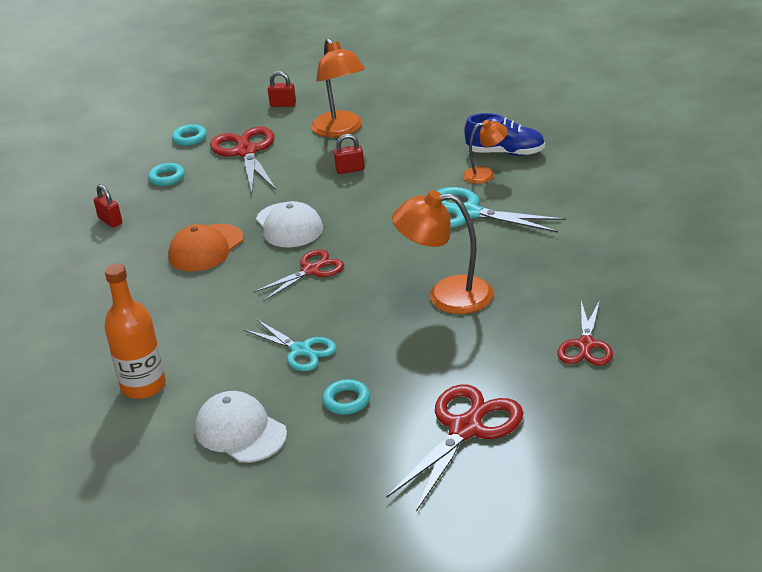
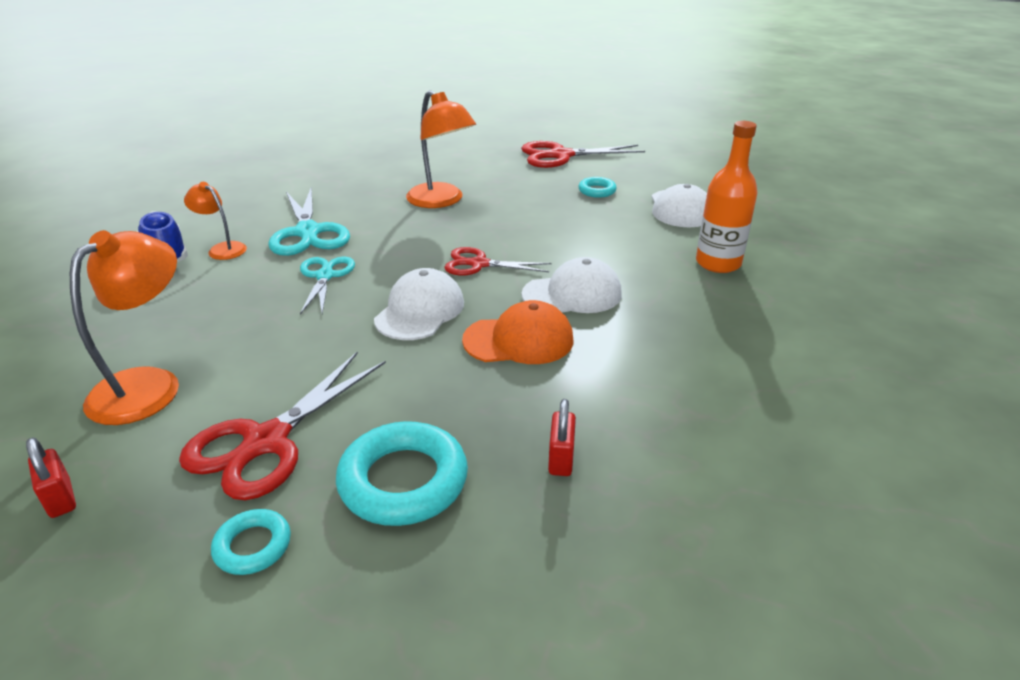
camera: 135 degrees left, 0 degrees up
(167, 178) = (403, 481): turquoise ring -> turquoise ring, size x1.88
(216, 292) = (572, 294): none -> white cap
(301, 350) = (579, 224): turquoise scissors -> turquoise scissors (325, 276)
(350, 169) = (264, 328): red padlock -> none
(586, 345) = (439, 150): red scissors -> none

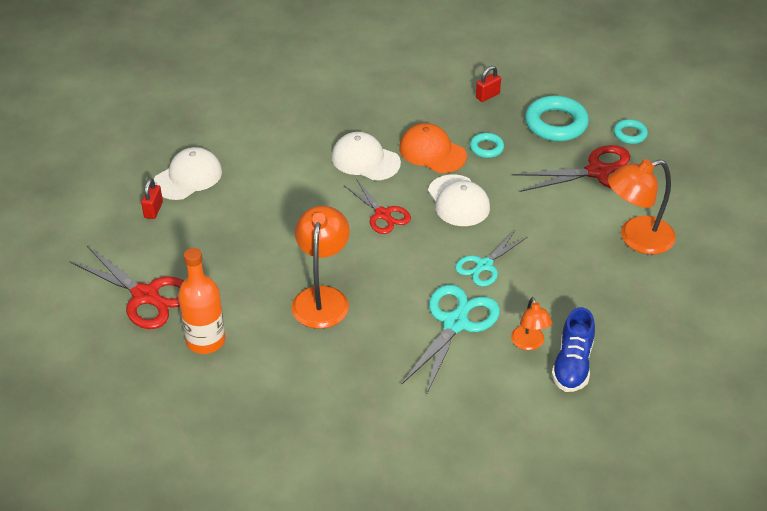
camera: 135 degrees left, 10 degrees up
(60, 498) = (697, 196): red padlock -> red padlock (153, 210)
(420, 311) = (458, 201): white cap -> white cap turned 90 degrees counterclockwise
(597, 191) = (202, 232): turquoise ring -> turquoise ring (486, 148)
(718, 263) = (256, 128): orange bottle -> orange bottle (205, 340)

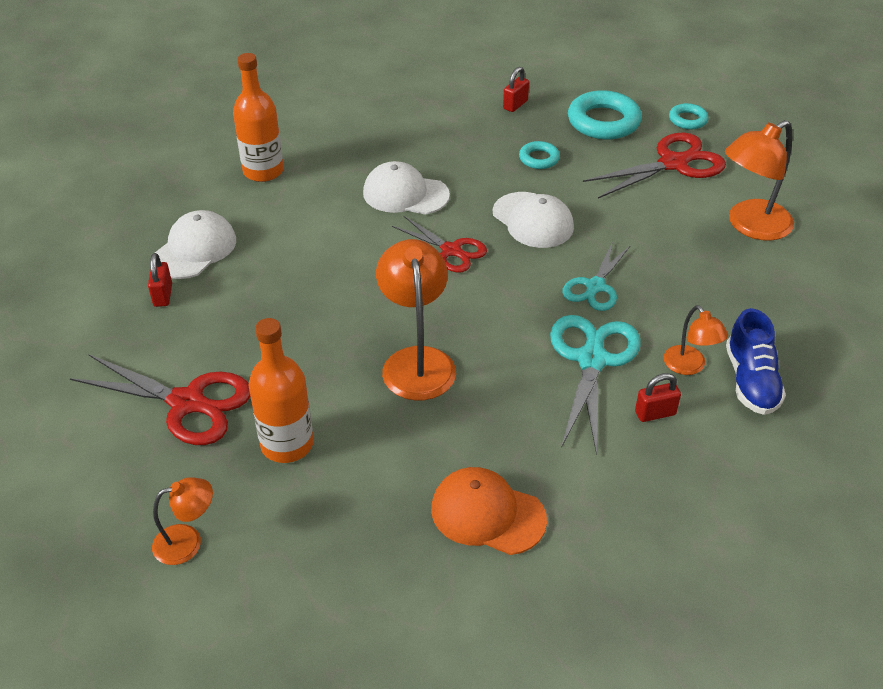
camera: 15 degrees left, 0 degrees up
(116, 394) = (188, 541): none -> orange lamp
(261, 121) = (263, 171): none -> orange bottle
(432, 152) = (479, 172): orange cap -> orange cap (487, 514)
(485, 374) = (655, 413): none -> red padlock

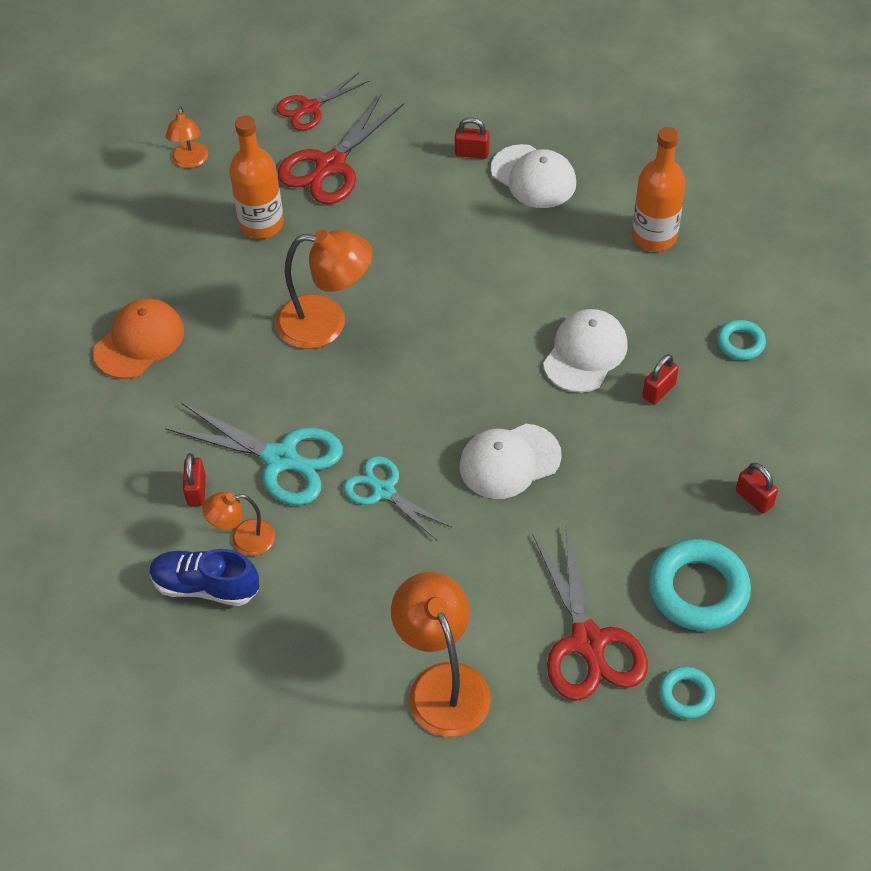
camera: 105 degrees right, 10 degrees up
(432, 154) = (659, 391): none -> red padlock
(451, 250) = (477, 377): red scissors -> red scissors (310, 108)
(539, 158) = (628, 496): turquoise ring -> turquoise ring (740, 343)

